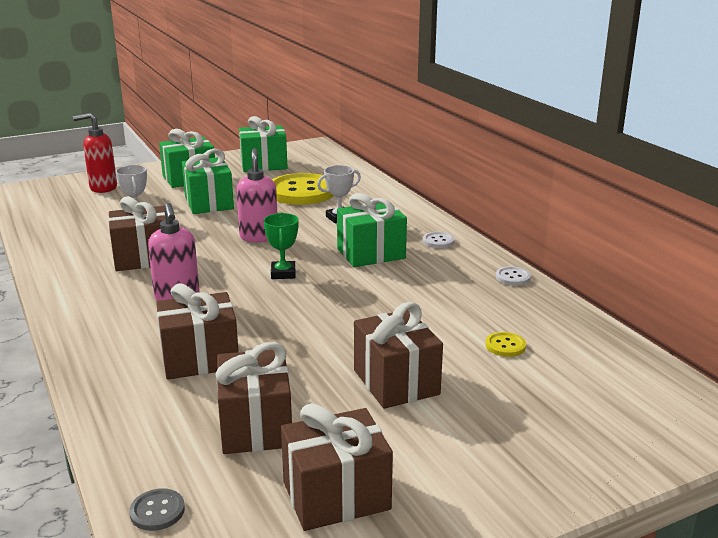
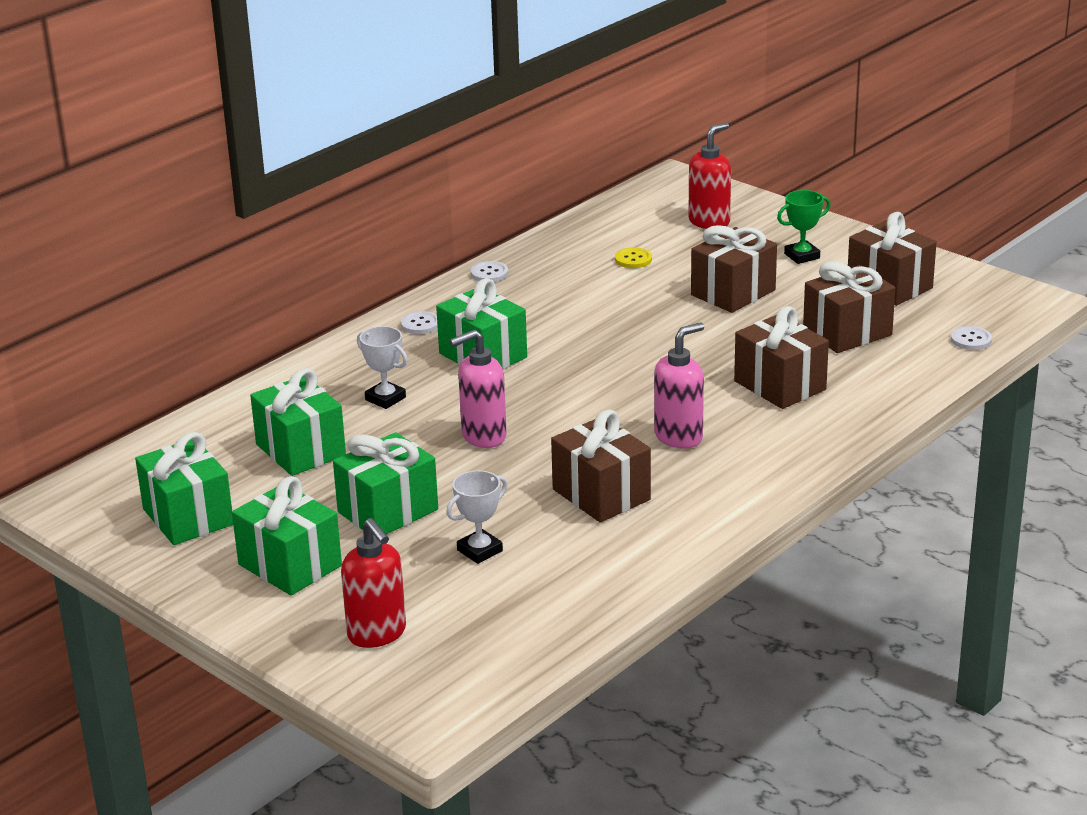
camera: 110 degrees left, 5 degrees up
(157, 511) = (971, 340): grey button -> white button
(283, 273) = (573, 393): green trophy -> green trophy (802, 256)
(301, 192) = (300, 450): yellow button -> green gift
(582, 413) = (709, 222): none -> red soap dispenser

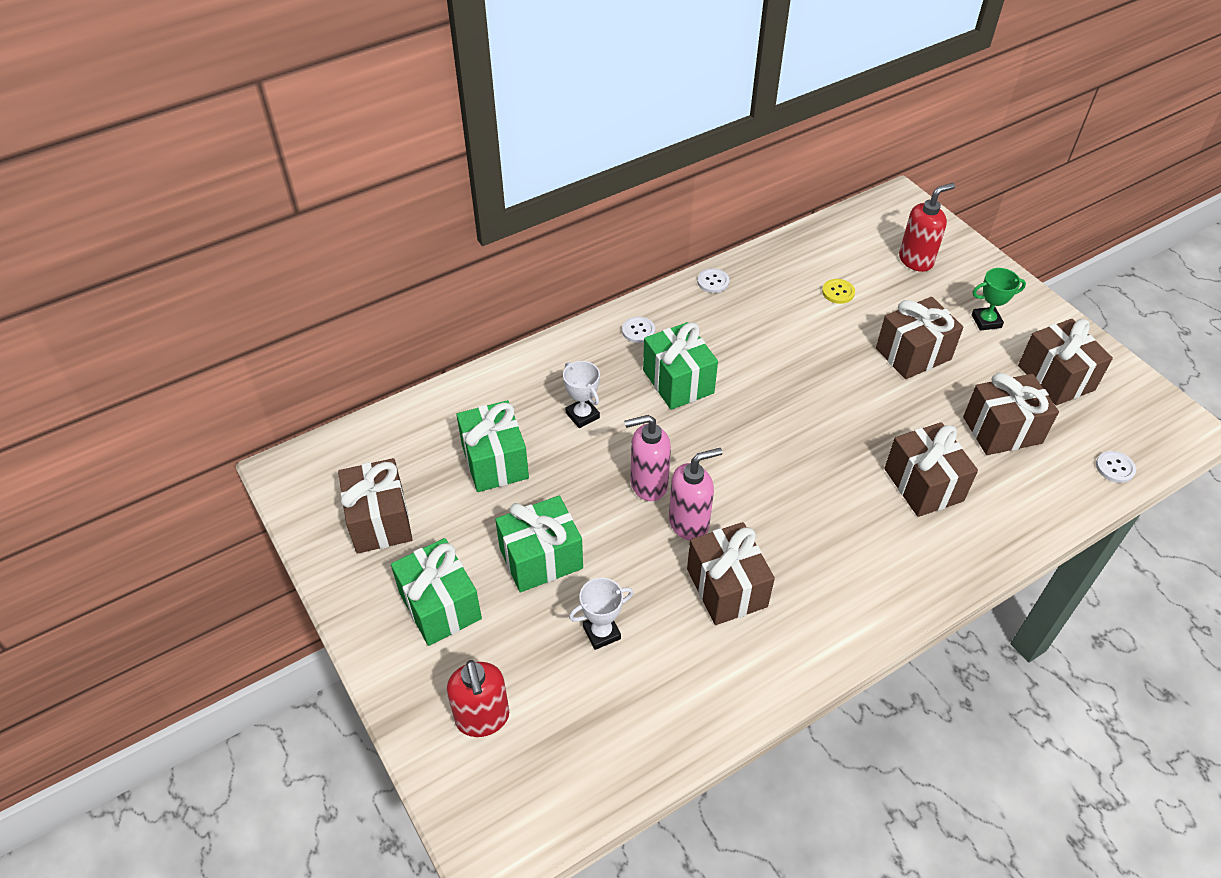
camera: 15 degrees right, 20 degrees up
(188, 517) = (380, 521): green gift -> brown gift
(679, 437) = (815, 529): pink soap dispenser -> pink soap dispenser (689, 523)

